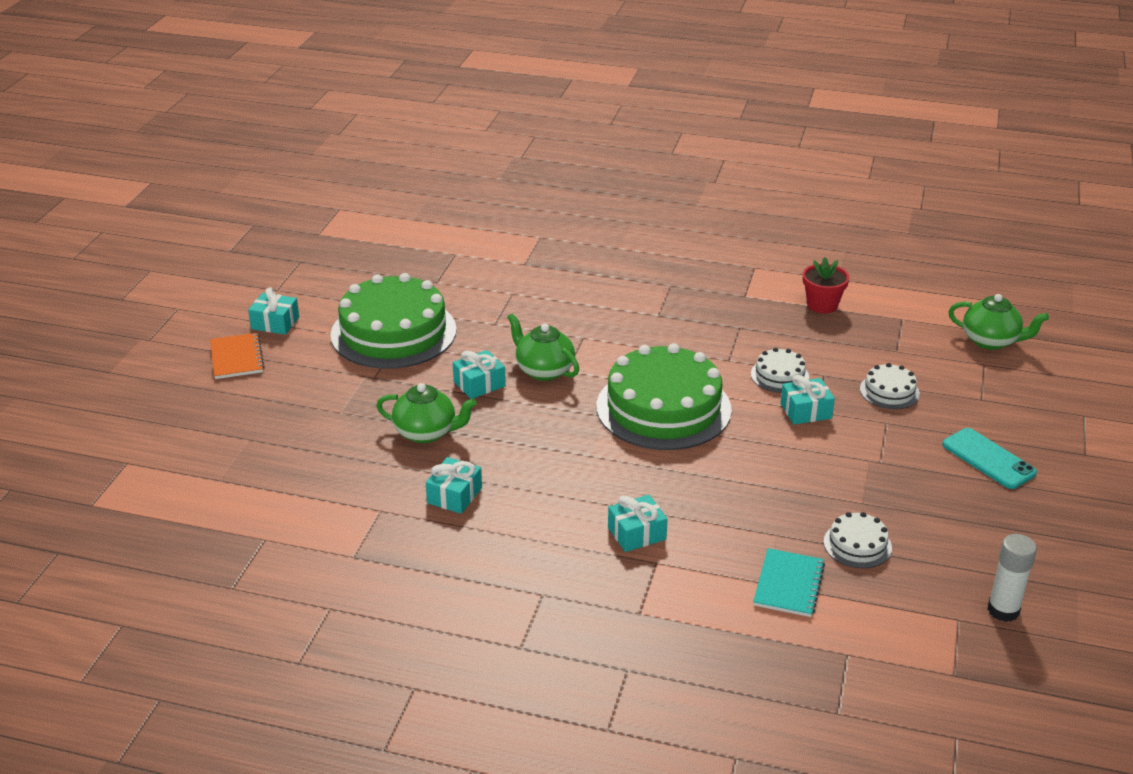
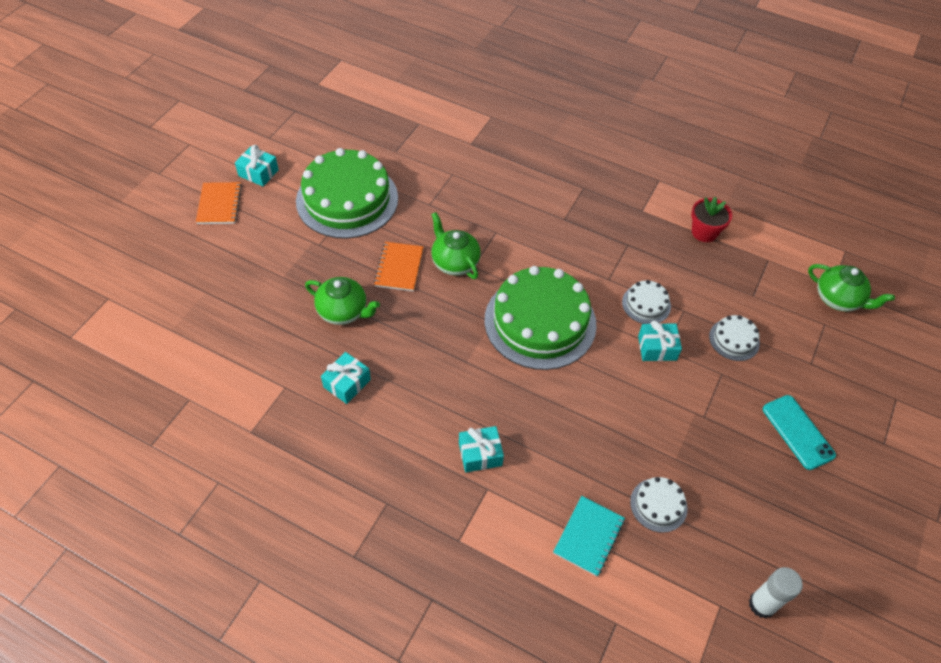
camera: 10 degrees right, 20 degrees up
(479, 384) = (399, 267): turquoise gift -> orange notebook

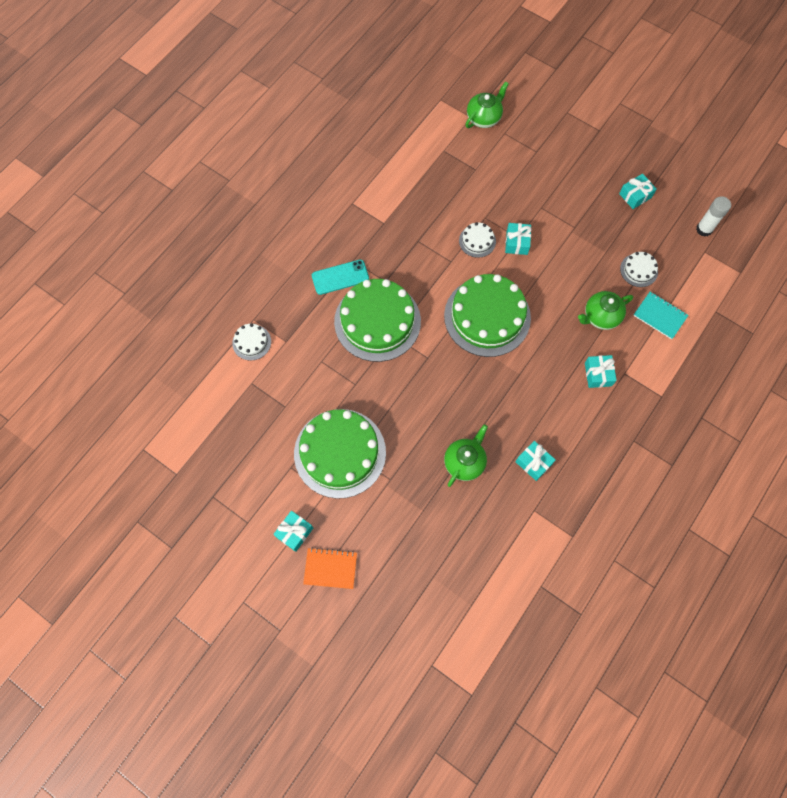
camera: 80 degrees left, 15 degrees up
(399, 267) = (423, 415): orange notebook -> none
(454, 262) = (422, 371): green teapot -> green teapot (600, 317)
(510, 216) = (377, 321): none -> green cake
(704, 232) = (412, 185): red flower pot -> none
(734, 339) = (513, 192): white cake -> white cake (251, 342)
(787, 497) = (635, 195): none -> turquoise gift
(798, 432) = (589, 175): turquoise phone -> turquoise phone (340, 277)

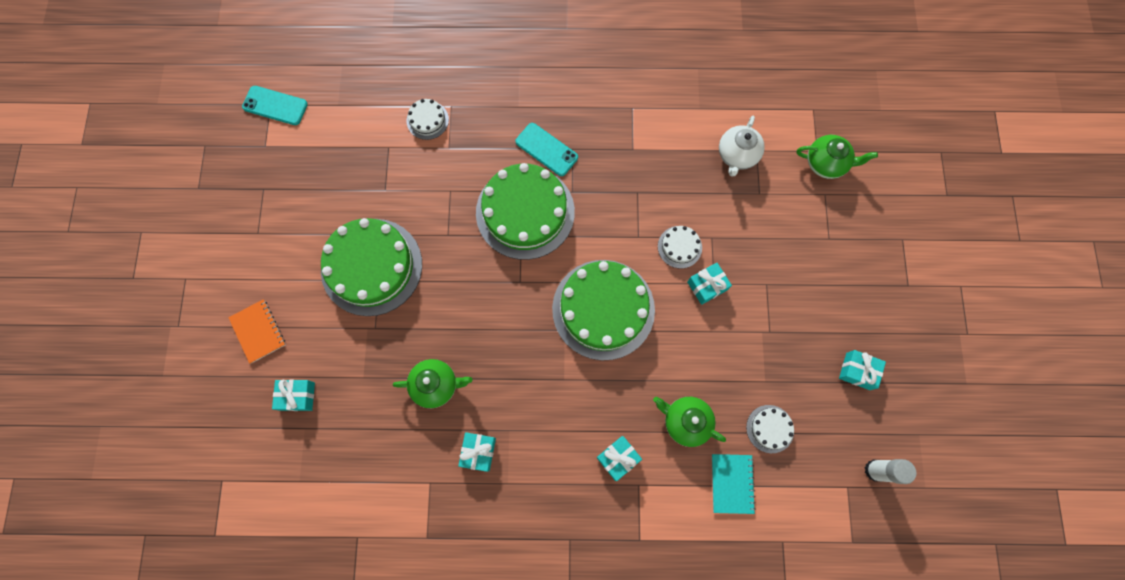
camera: 55 degrees right, 5 degrees up
(147, 446) = (275, 106): none -> turquoise phone
(294, 532) = (272, 278): turquoise gift -> turquoise gift (297, 396)
(438, 164) = (737, 155): none -> white teapot

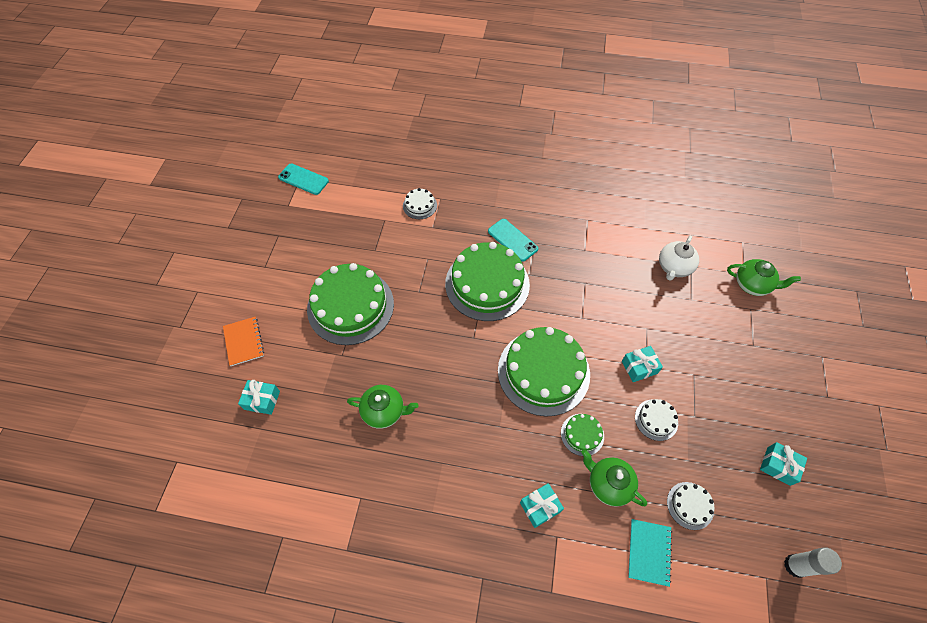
camera: 10 degrees right, 15 degrees down
(478, 452) = (410, 477): turquoise gift -> none
(653, 373) = (582, 434): none -> green cake
(679, 247) = (617, 331): white cake -> white cake (656, 419)

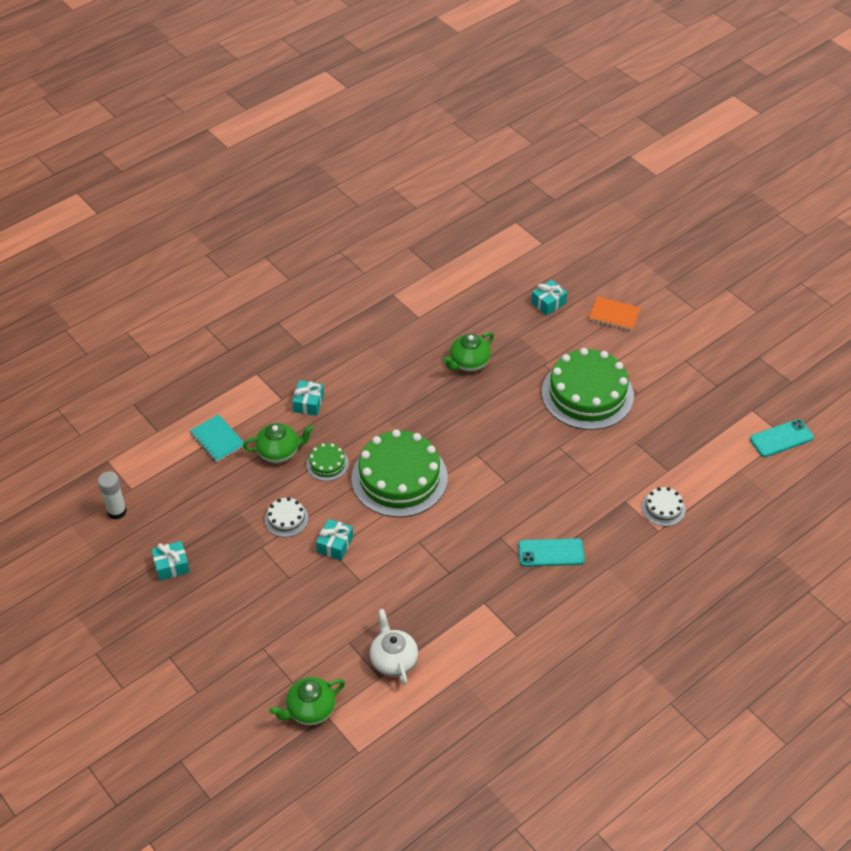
camera: 130 degrees right, 10 degrees down
(487, 284) = (520, 499): green cake -> none
(690, 505) = (214, 486): white cake -> none

